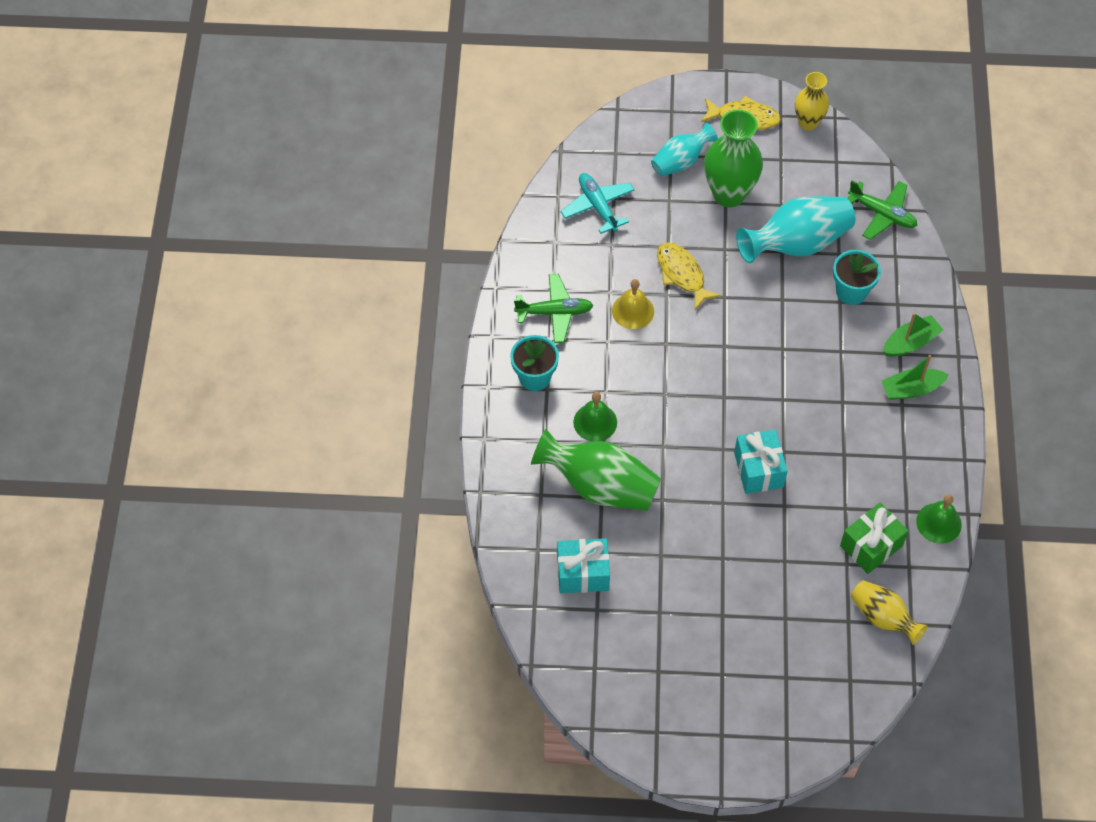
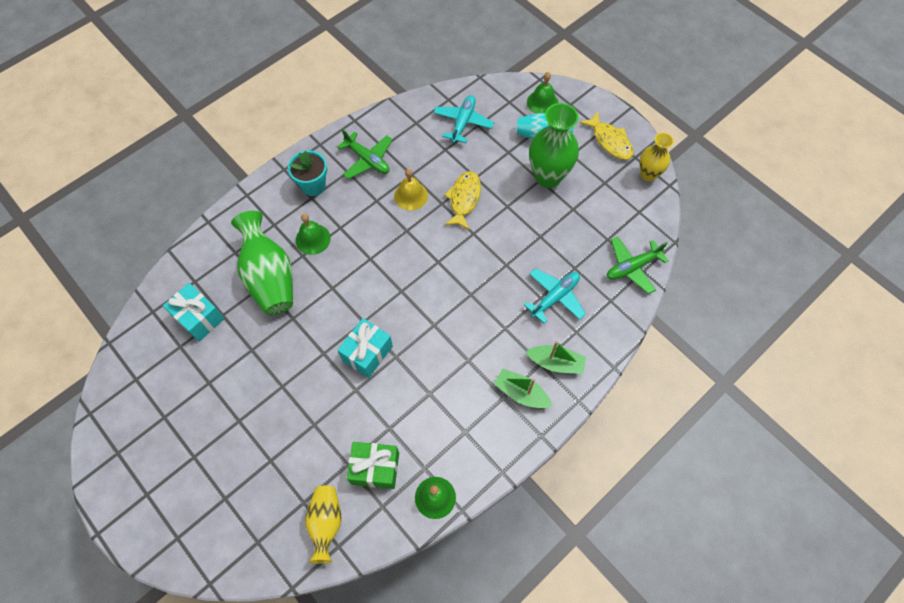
camera: 45 degrees right, 5 degrees up
(645, 129) = (542, 102): none -> green bell
(797, 244) = (555, 239): turquoise vase -> none
(851, 291) = (555, 297): turquoise flower pot -> turquoise plane
(882, 214) = (632, 267): green plane -> green plane turned 75 degrees clockwise

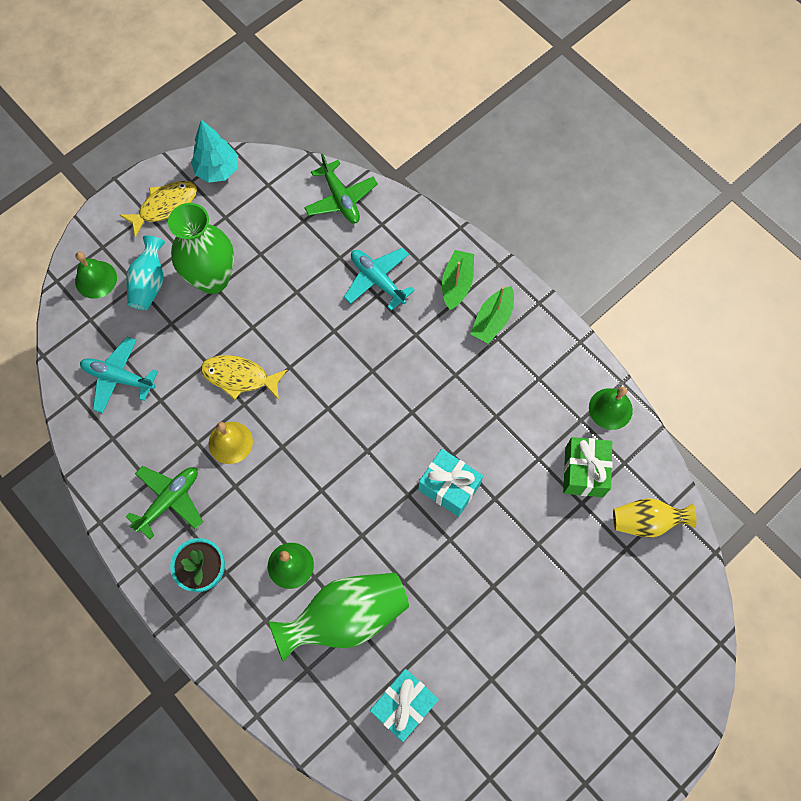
camera: 90 degrees left, 5 degrees up
(648, 175) = (217, 170): yellow vase -> turquoise tree

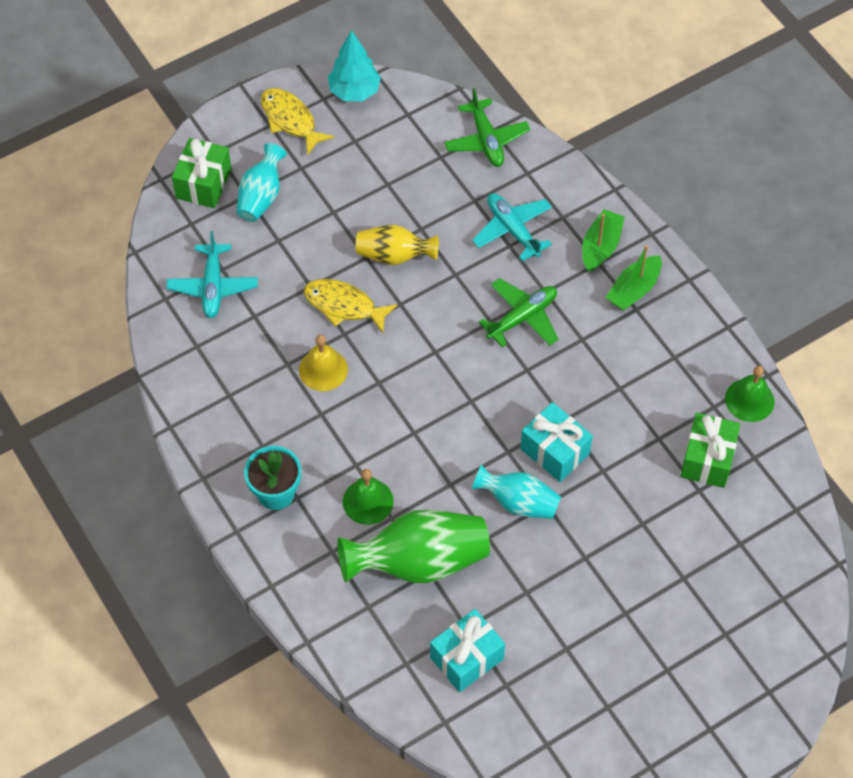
camera: 10 degrees right, 10 degrees down
(96, 279) = (203, 184): green bell -> green gift
(118, 378) = (213, 286): turquoise plane -> turquoise plane turned 120 degrees counterclockwise
(165, 206) = (290, 120): yellow fish -> yellow fish turned 105 degrees counterclockwise
(169, 500) = (248, 417): green plane -> green plane (522, 317)
(212, 279) = (331, 202): green vase -> none
(425, 543) = (518, 502): none -> turquoise vase
(646, 521) = (767, 520): yellow vase -> yellow vase (394, 255)

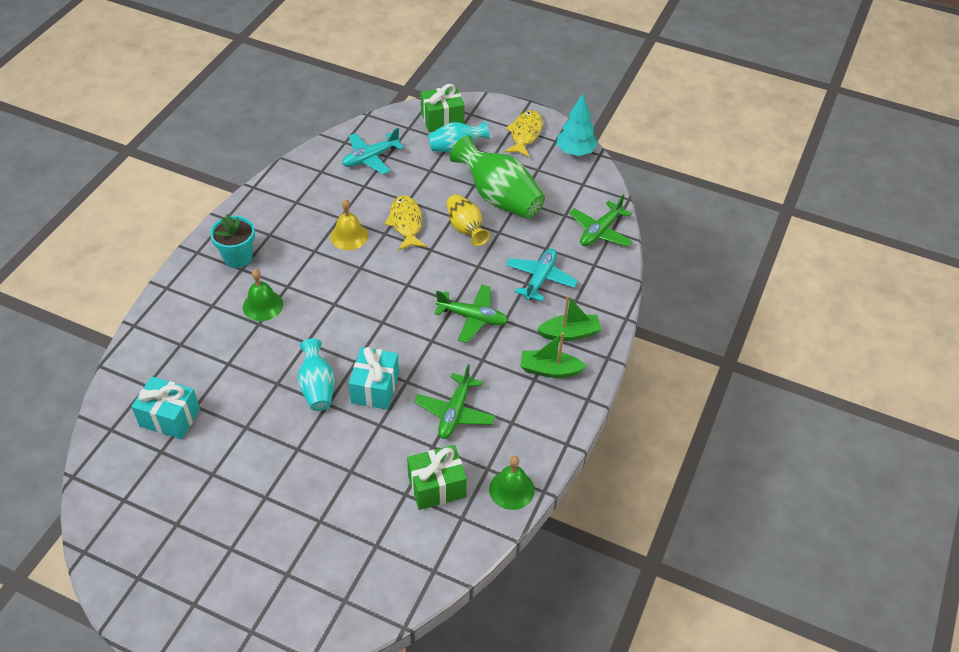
camera: 55 degrees right, 10 degrees down
(419, 562) = (232, 354): green vase -> green vase (499, 198)
(631, 398) = (455, 412): none -> green plane

